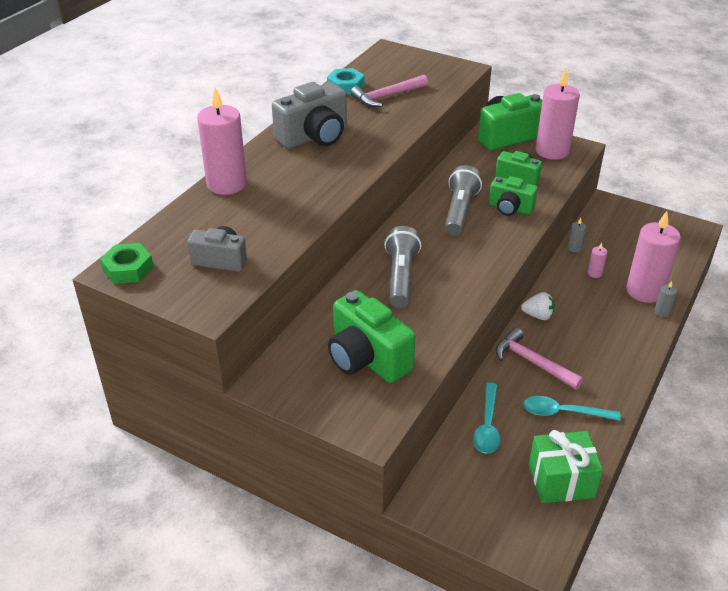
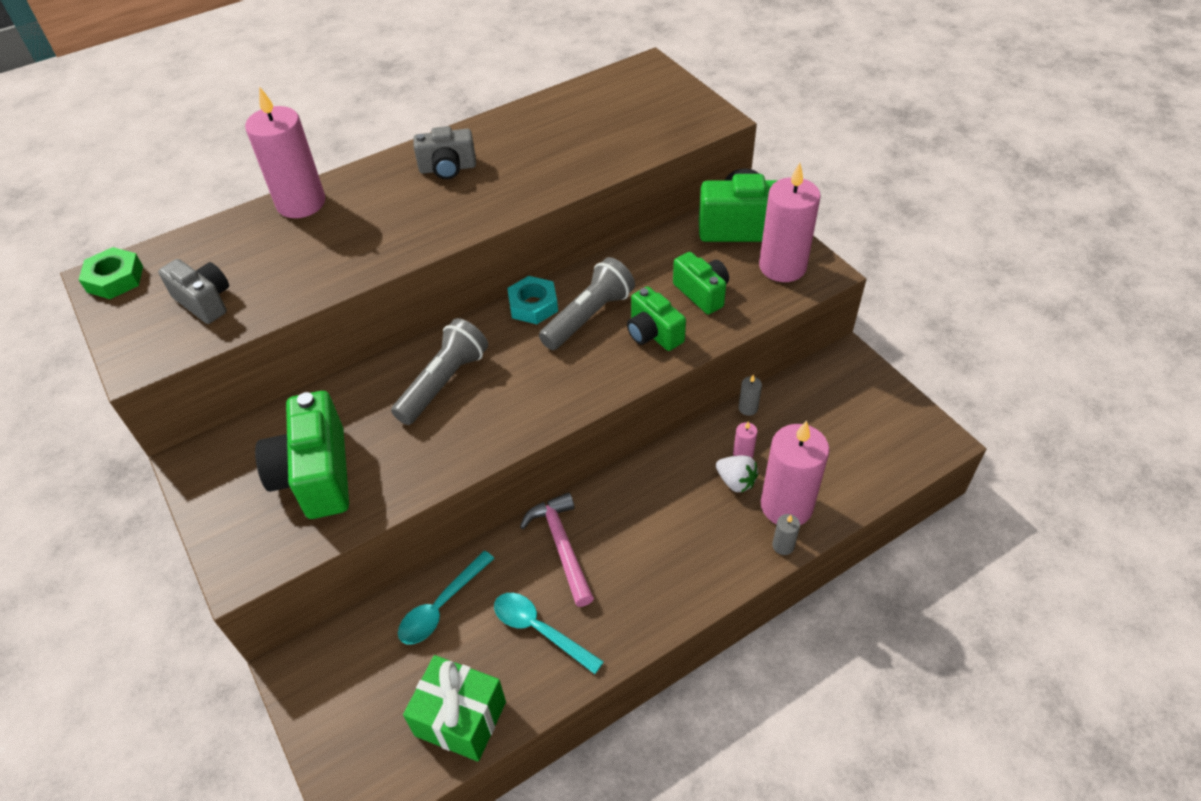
camera: 30 degrees right, 10 degrees up
(314, 137) = (448, 168): grey camera -> grey camera, size x0.61
(345, 86) = (548, 106): turquoise nut -> turquoise nut (533, 305)
(387, 96) = (583, 134): pink hammer -> none
(538, 316) = (622, 485): white strawberry -> white strawberry (736, 481)

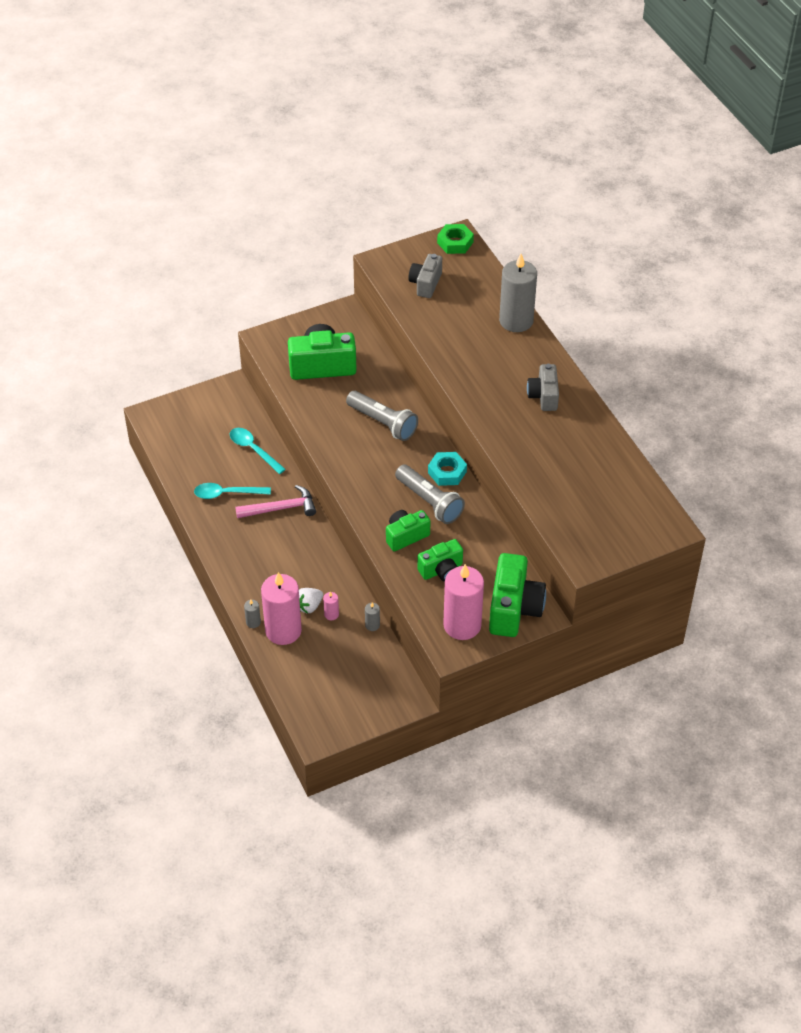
camera: 95 degrees right, 0 degrees up
(205, 302) = (425, 284): grey camera -> grey camera turned 150 degrees clockwise
(301, 203) = (516, 321): pink candle -> grey candle
(460, 719) = (183, 457): green gift -> none
(539, 629) = (226, 493): turquoise spoon -> turquoise spoon turned 135 degrees counterclockwise

